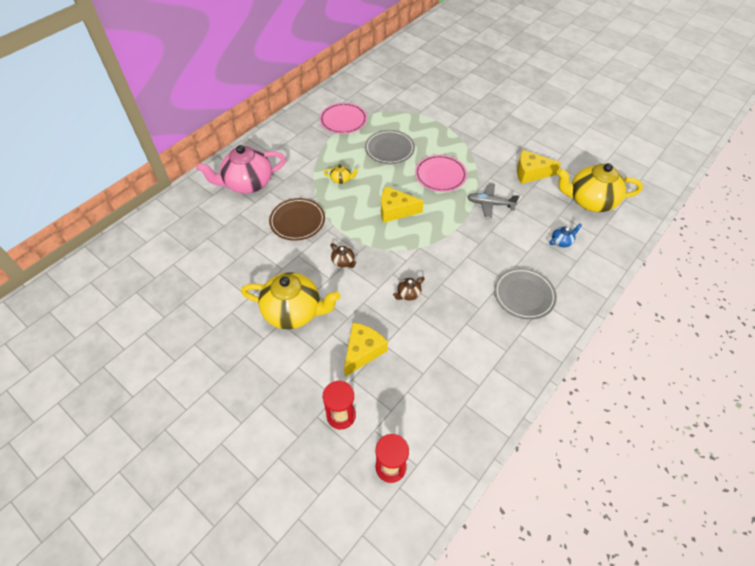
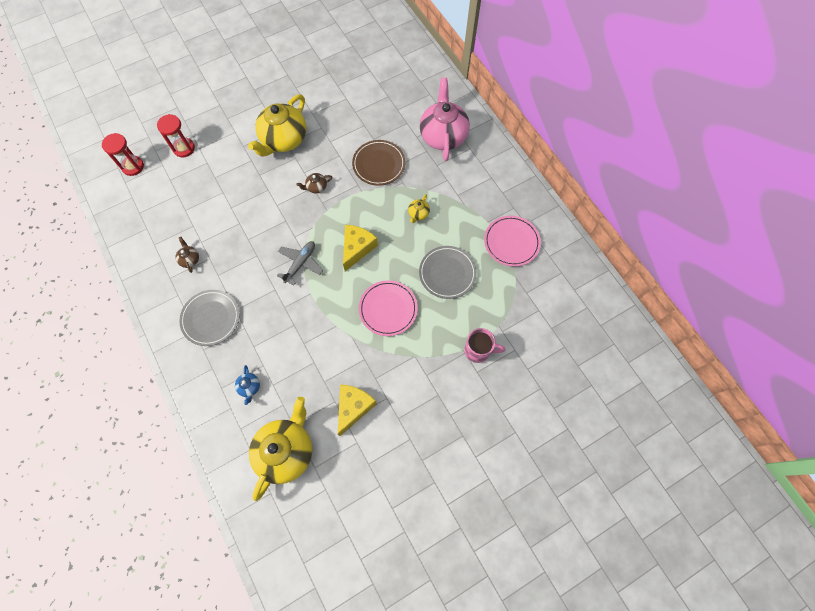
camera: 110 degrees right, 15 degrees up
(362, 351) = (225, 176): yellow cheese -> none
(408, 294) = (259, 225): brown teapot -> brown teapot (190, 259)
(443, 119) = (478, 350): none -> pink mug
(490, 204) = (327, 340): grey plane -> grey plane (300, 263)

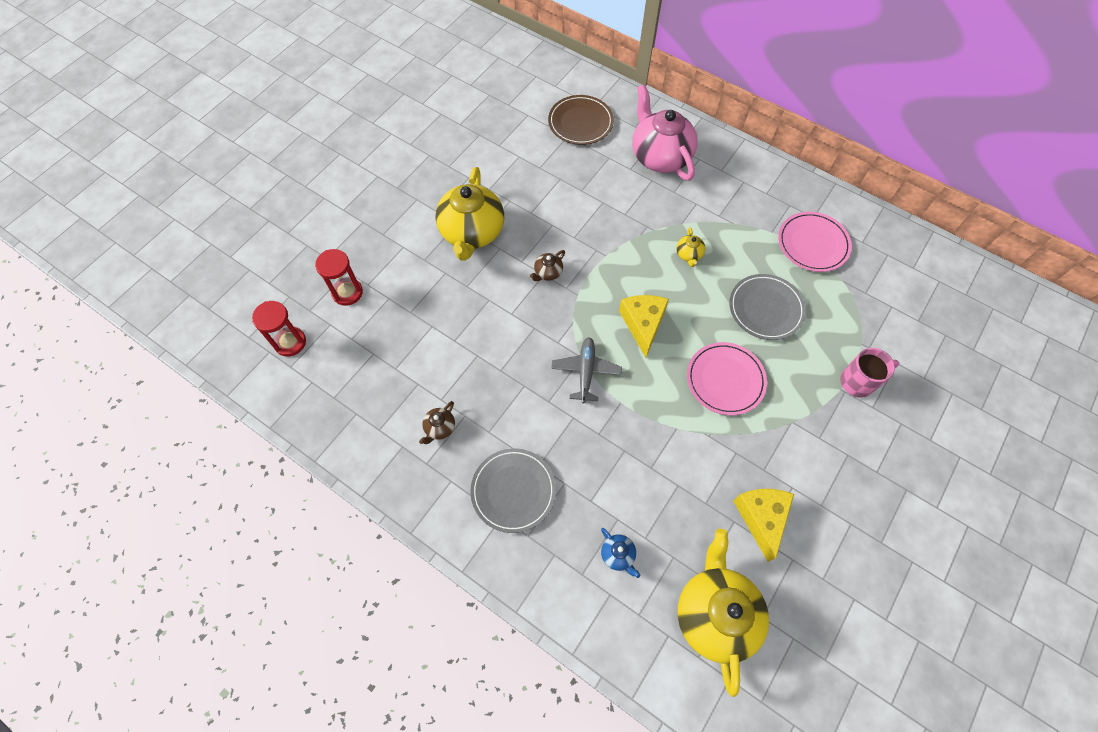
camera: 25 degrees left, 5 degrees down
(190, 259) = (439, 428): brown teapot -> brown teapot turned 105 degrees counterclockwise
(379, 164) = (606, 216): brown plate -> brown plate (580, 122)

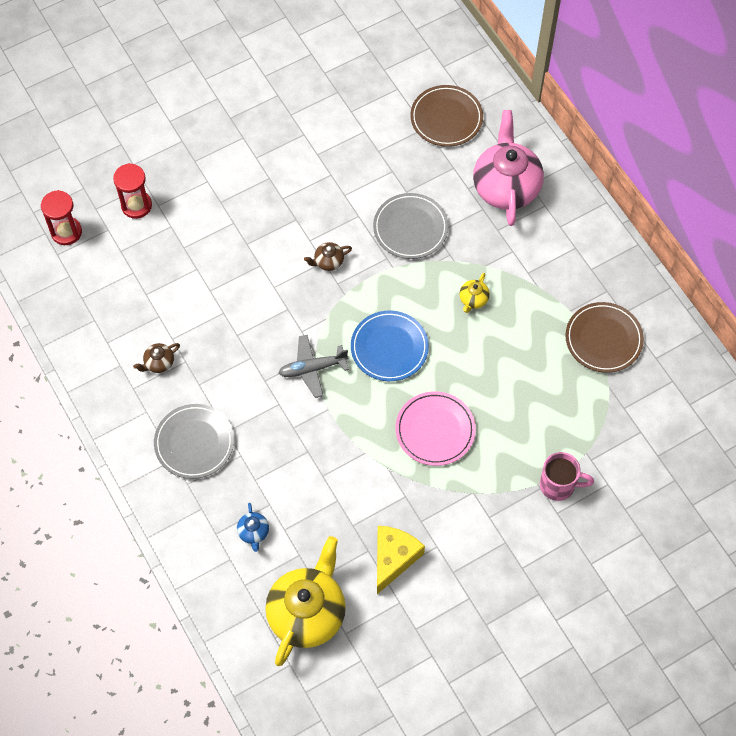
camera: 25 degrees right, 0 degrees up
(472, 232) = (278, 193): yellow teapot -> none
(586, 371) = (312, 368): grey plane -> grey plane turned 135 degrees counterclockwise
(643, 324) = (389, 348): yellow cheese -> blue plate
(765, 309) = (515, 382): grey plate -> grey plate (410, 228)
(812, 244) = (603, 339): pink plate -> brown plate

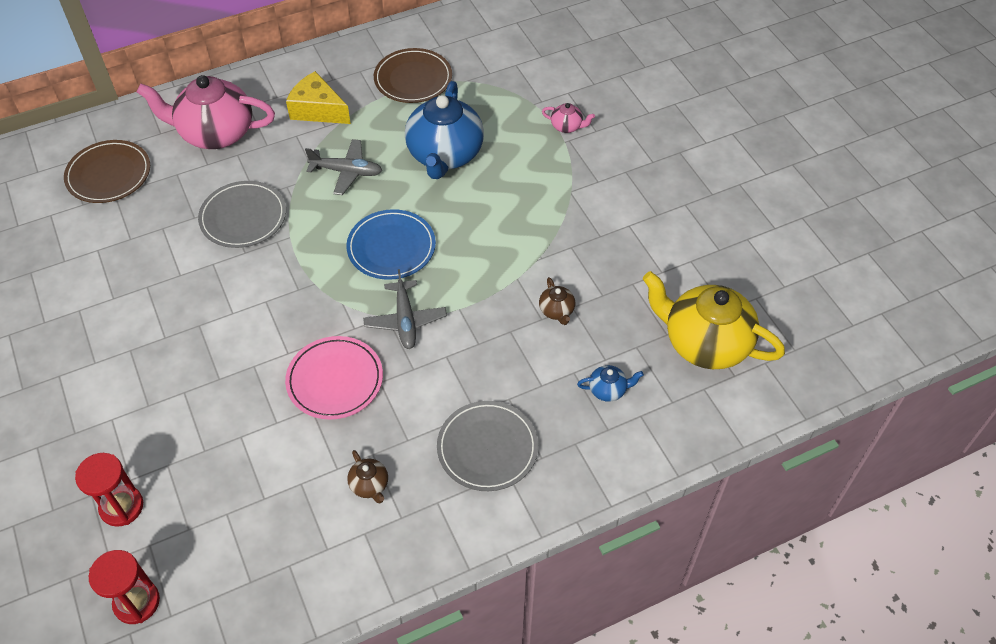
camera: 85 degrees left, 10 degrees down
(328, 261) = (267, 296): brown teapot -> brown teapot (556, 311)
(393, 558) = (642, 262): yellow cheese -> yellow cheese (318, 110)
(435, 430) = (496, 216): pink plate -> pink plate (335, 380)
(473, 299) = (347, 172): yellow teapot -> grey plane
(505, 378) = (445, 155): none -> blue teapot
(559, 485) = (567, 126): pink mug -> pink teapot

